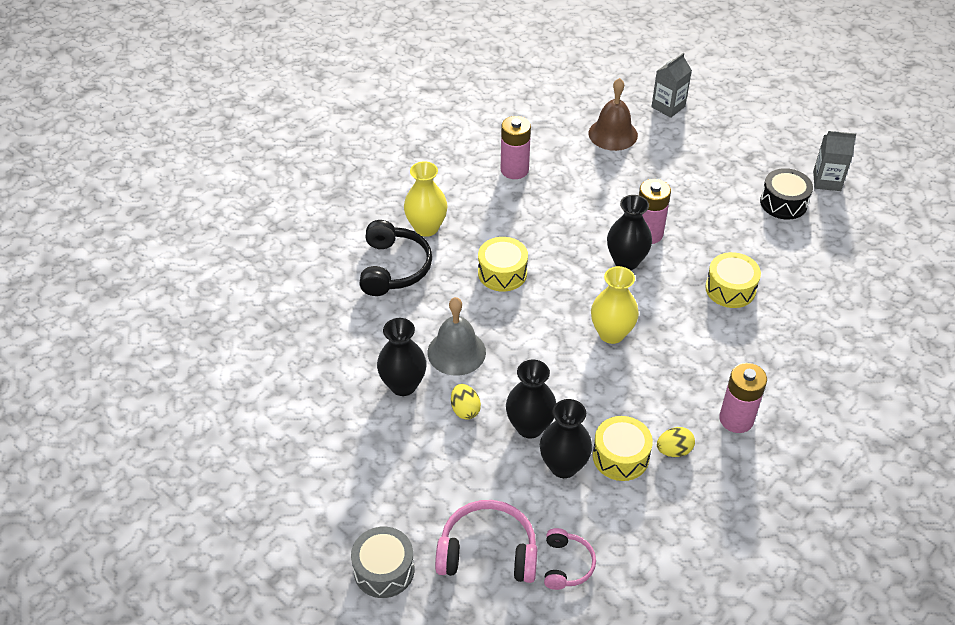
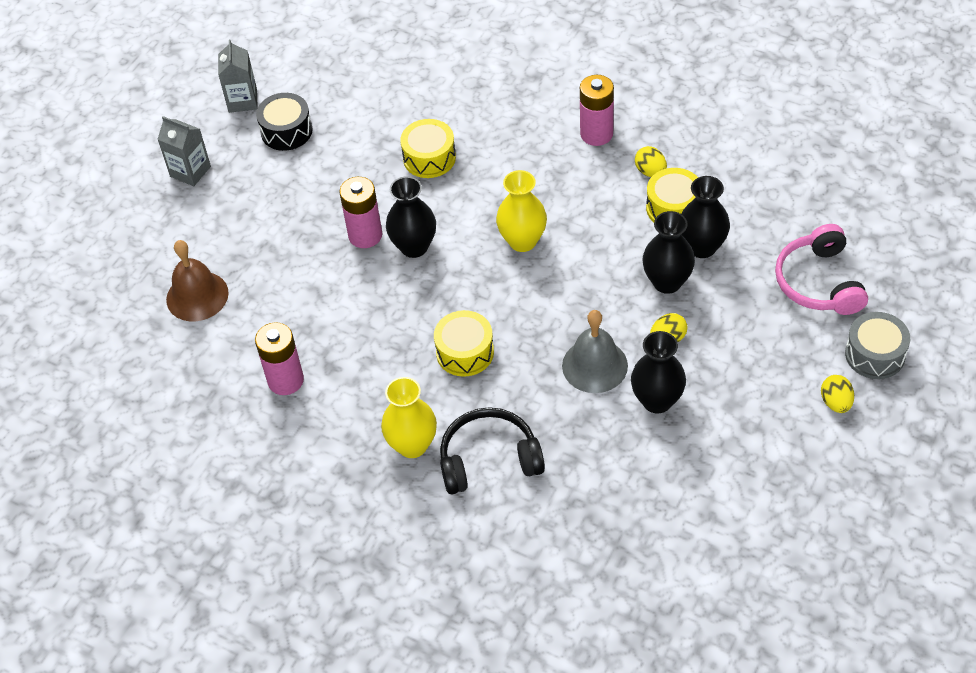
camera: 100 degrees left, 5 degrees up
(344, 517) = (836, 402): none -> yellow egg
(567, 564) = (804, 224): pink headphones -> none
(668, 107) = (134, 251): grey carton -> grey carton (190, 171)

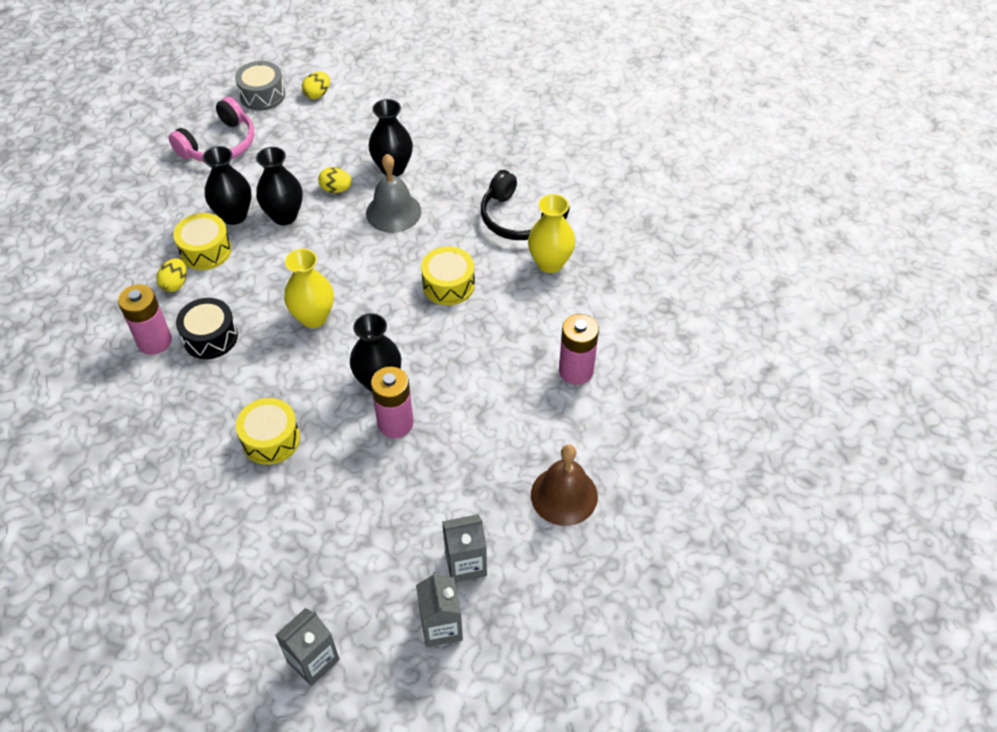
camera: 135 degrees left, 0 degrees up
(215, 209) = (465, 563): none -> grey carton
(286, 131) = (324, 582): black drum -> black drum (210, 337)

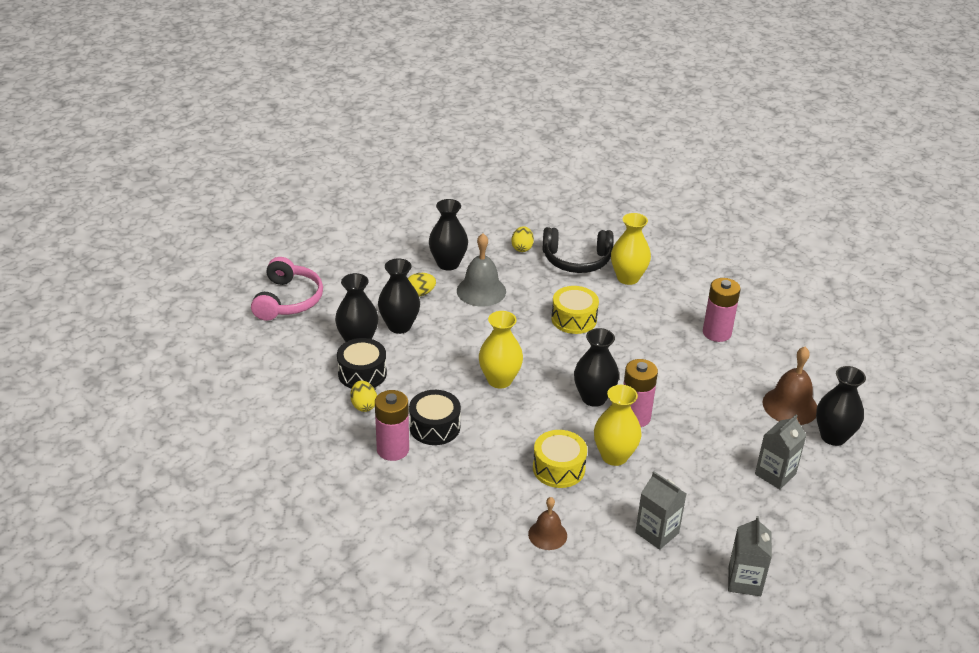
camera: 35 degrees left, 15 degrees down
(192, 502) = (547, 535): none -> brown bell
(205, 250) = (362, 373): yellow drum -> black drum
(262, 95) = (284, 254): grey drum -> none
(317, 94) = (331, 238): yellow egg -> yellow egg (522, 248)
(333, 455) = (614, 456): none -> yellow vase
(441, 626) = (801, 517): grey carton -> grey carton (657, 532)
(572, 556) = (833, 436): none -> black vase

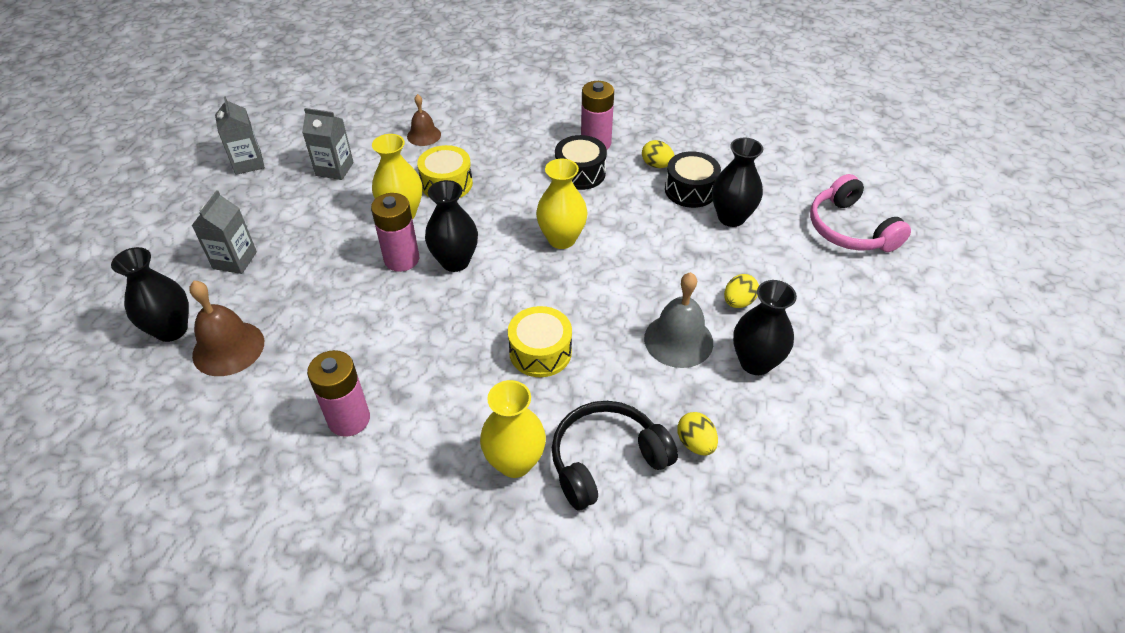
camera: 150 degrees right, 10 degrees up
(399, 326) = (713, 252): black vase -> none

